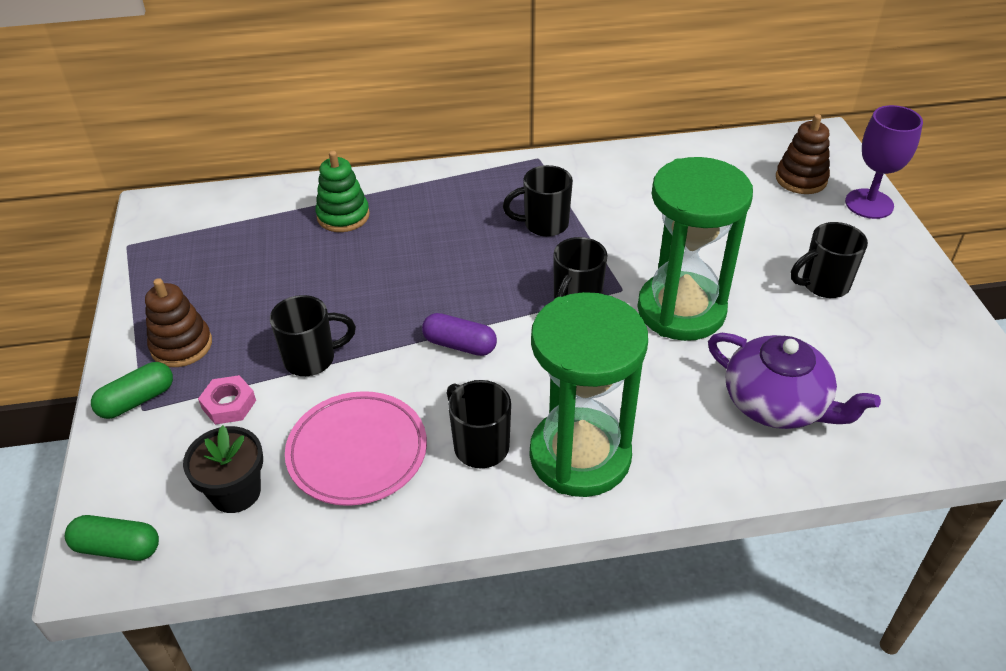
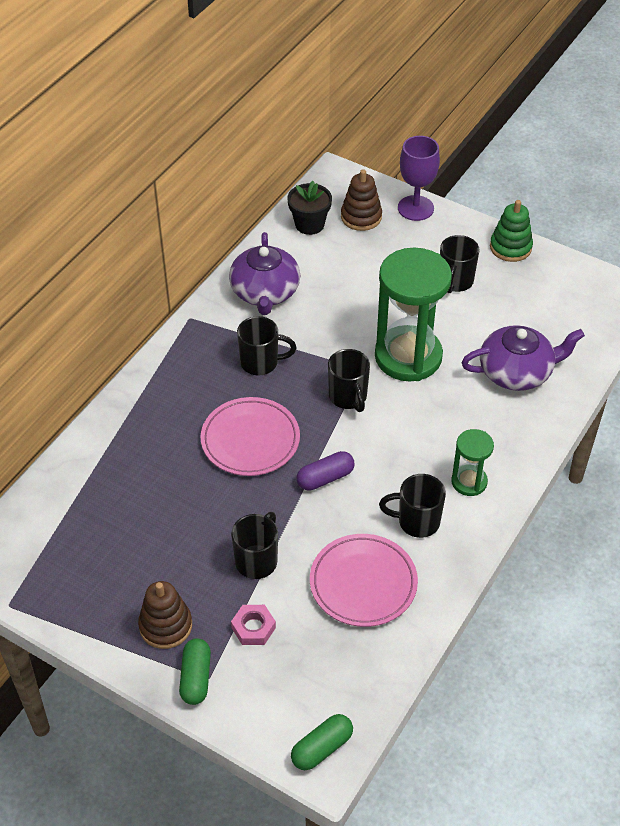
camera: 50 degrees left, 5 degrees up
(236, 492) = (335, 663): black flower pot -> black flower pot (309, 224)
(343, 216) = (126, 460): green stacking toy -> green stacking toy (510, 247)
(448, 271) = (250, 440): none -> pink plate
(544, 224) = (261, 363): black mug -> black mug turned 120 degrees counterclockwise
(580, 456) = (469, 482): green hourglass -> green hourglass, size x0.49
(626, 179) = (265, 292): none -> purple teapot

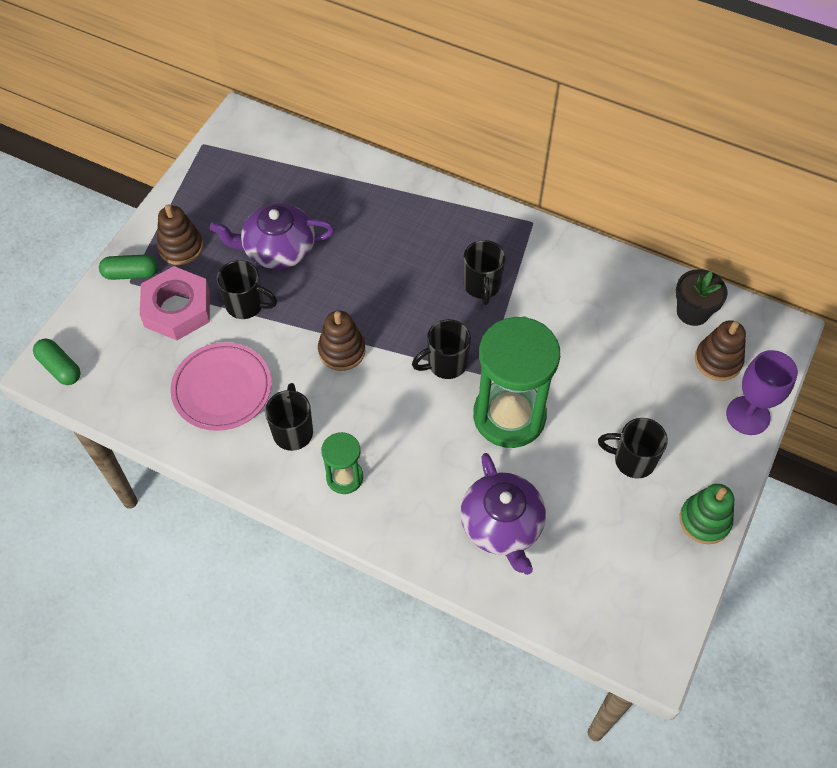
camera: 85 degrees right, 10 degrees up
(250, 440) = (383, 287): pink plate -> none
(253, 628) = (177, 309): pink nut -> pink nut, size x1.93
(265, 292) = (580, 280): purple teapot -> purple teapot (278, 249)
(325, 478) = (342, 351): purple capsule -> brown stacking toy

